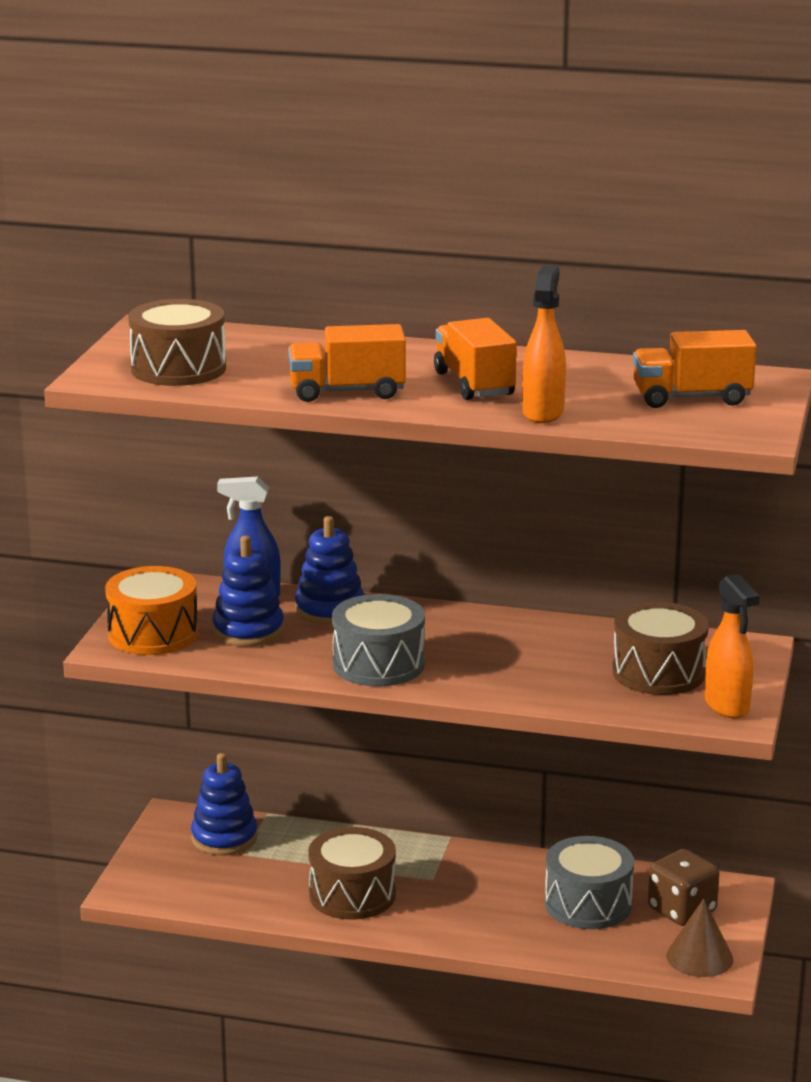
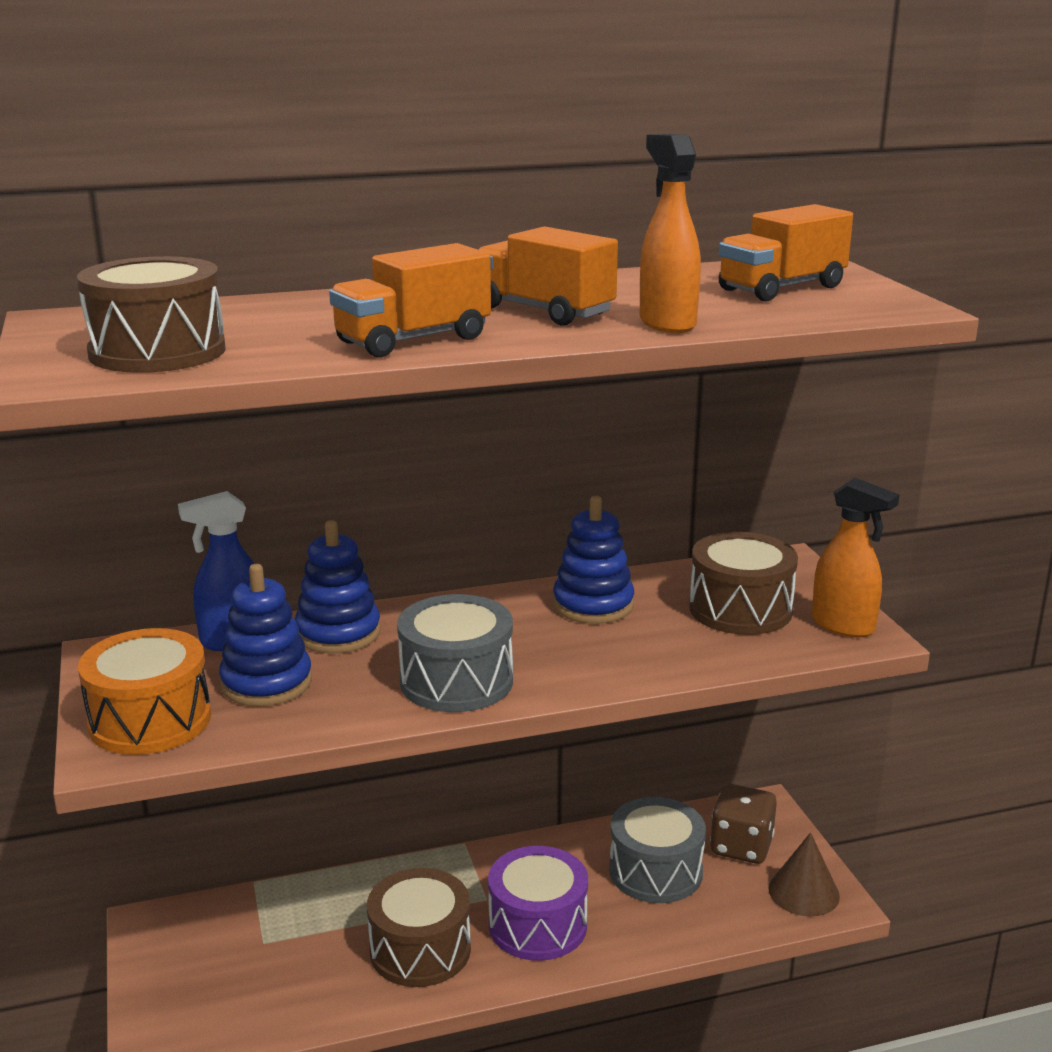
camera: 30 degrees left, 0 degrees up
(224, 838) = (227, 930): blue stacking toy -> blue stacking toy (593, 605)
(456, 908) = (537, 925): none -> purple drum

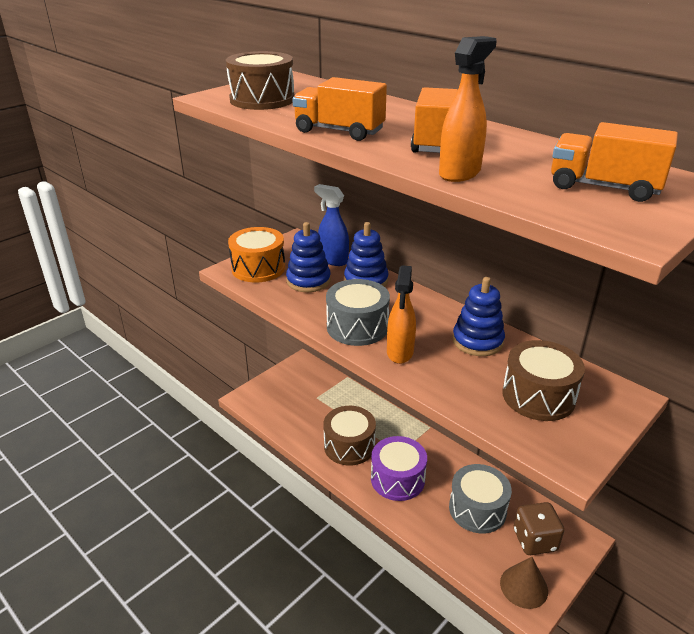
camera: 60 degrees right, 10 degrees up
(843, 626) = (571, 447): orange spray bottle -> orange spray bottle (400, 352)

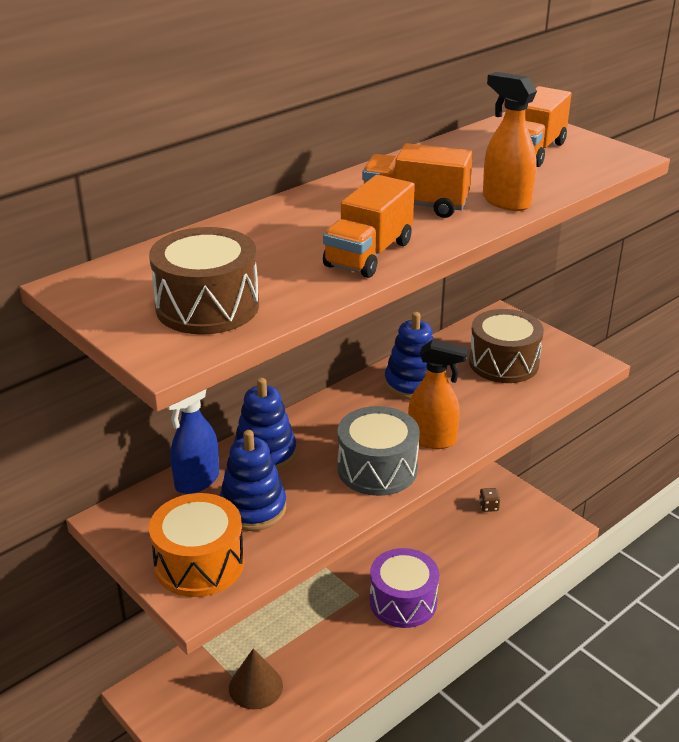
camera: 85 degrees left, 0 degrees up
(349, 446) = (341, 645): brown drum -> none
(477, 509) = (449, 540): grey drum -> none
(524, 586) = (542, 525): brown cone -> brown cone (255, 686)
(535, 540) = (488, 506): brown dice -> brown dice, size x0.48

